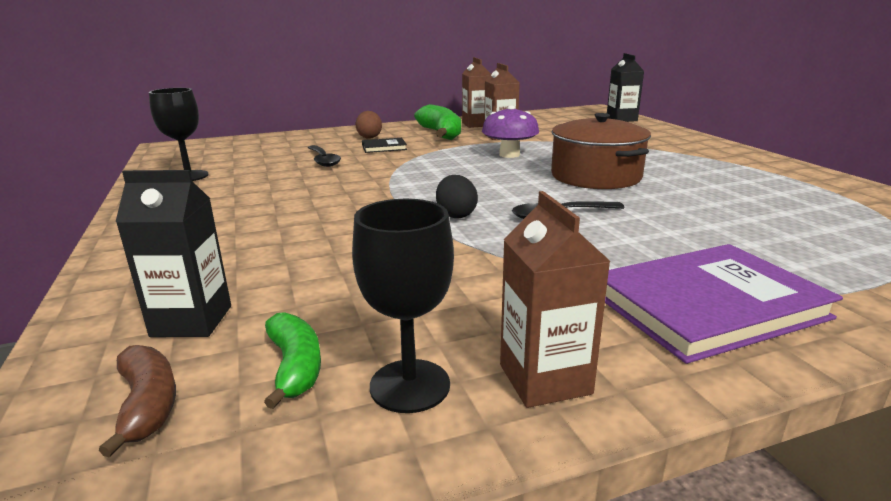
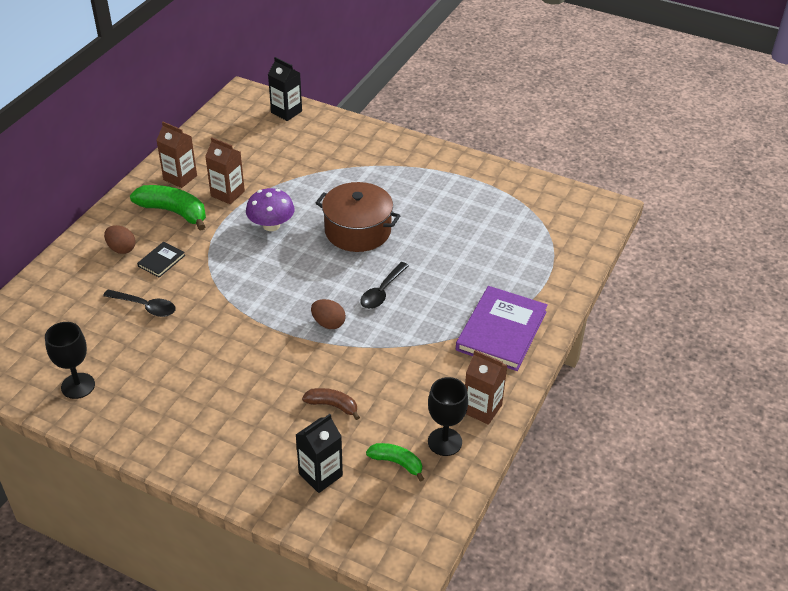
camera: 45 degrees left, 20 degrees up
(148, 405) = (373, 511): brown banana -> brown banana (332, 405)
(456, 215) = (328, 323): black egg -> brown egg

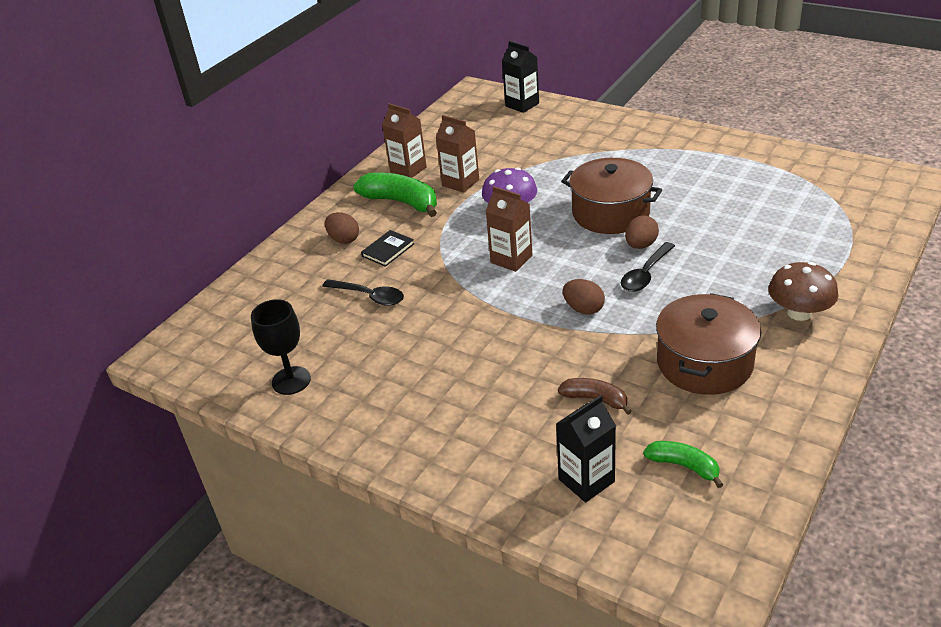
camera: 10 degrees right, 5 degrees down
(380, 263) = (641, 245): none -> brown egg
(422, 374) = (704, 363): none -> brown pot
(445, 442) = (744, 440): black goblet -> none
(482, 409) = (787, 401): brown carton -> brown carton (511, 259)
(501, 331) = (799, 313): purple book -> brown mushroom

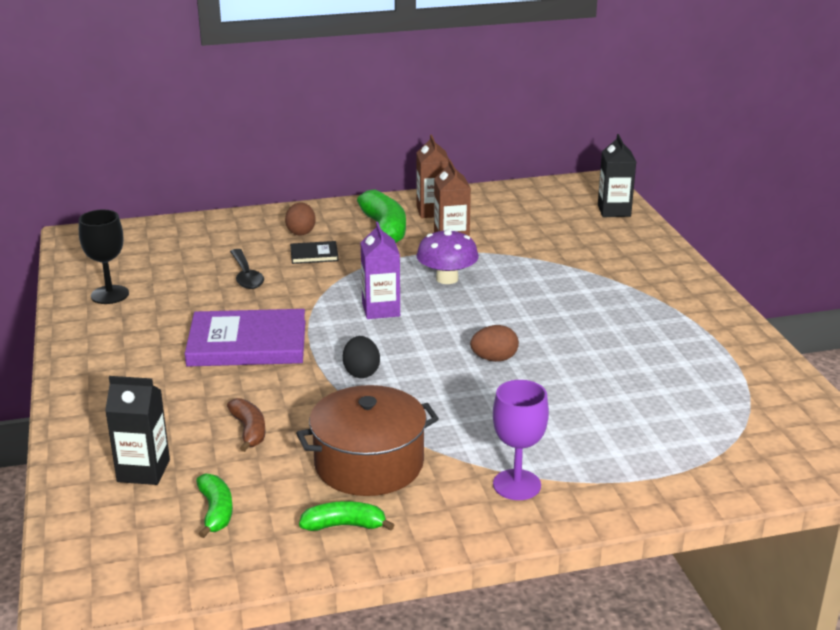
camera: 40 degrees right, 10 degrees down
(471, 343) = (247, 343): none -> purple book
(511, 259) = (381, 309): brown carton -> purple carton
(583, 309) = (361, 372): brown egg -> black egg
(610, 213) = (519, 323): brown pot -> none
(645, 274) = (454, 380): black spoon -> none
(767, 410) = (344, 525): none -> green banana
(799, 313) = (516, 485): brown mushroom -> purple goblet

